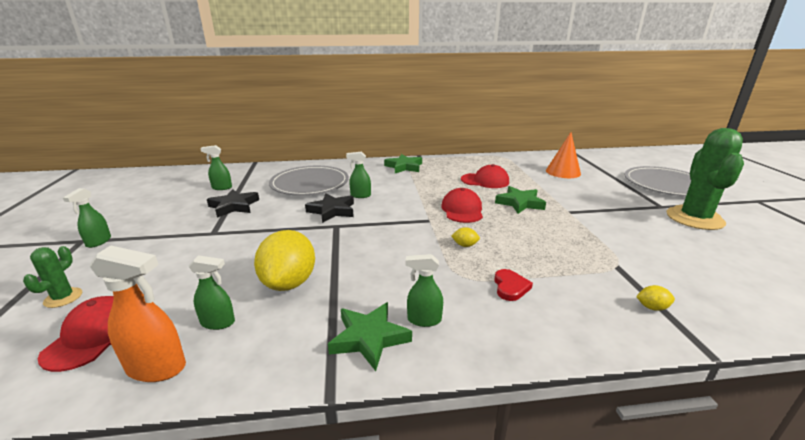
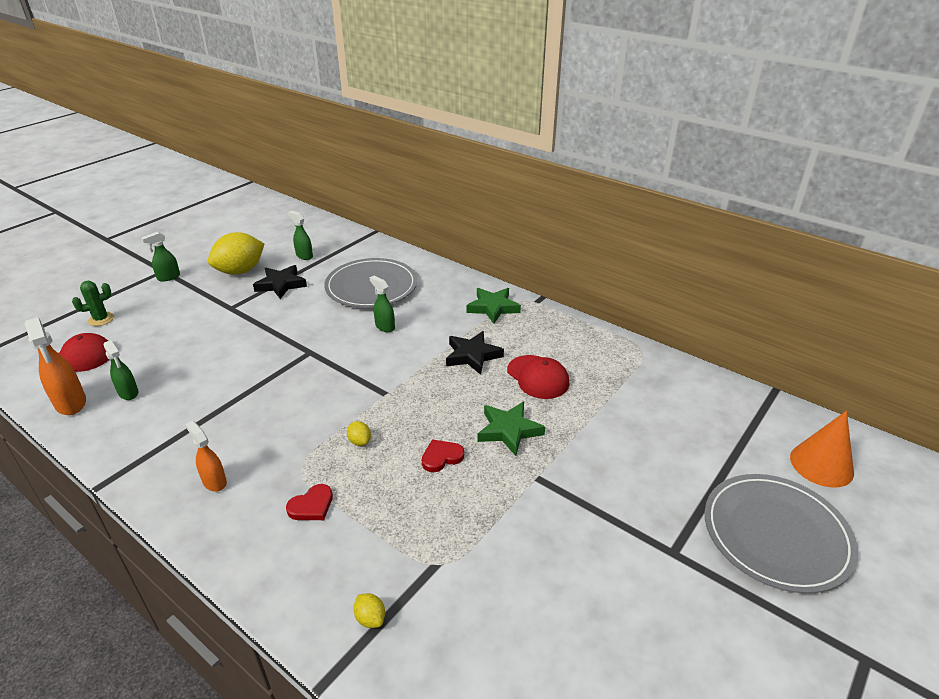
camera: 45 degrees right, 10 degrees up
(289, 283) = (200, 388): yellow lemon -> yellow lemon (240, 271)
(332, 211) = (334, 332): black star -> black star (472, 355)
(369, 338) = (168, 468): green star -> none
(424, 320) = (214, 481): green spray bottle -> orange spray bottle
(462, 210) = (436, 401): red cap -> none
(518, 228) = (441, 457): none -> red heart
(563, 172) = (667, 421): orange cone -> orange cone (821, 464)
(694, 218) = (672, 598): green cactus -> none

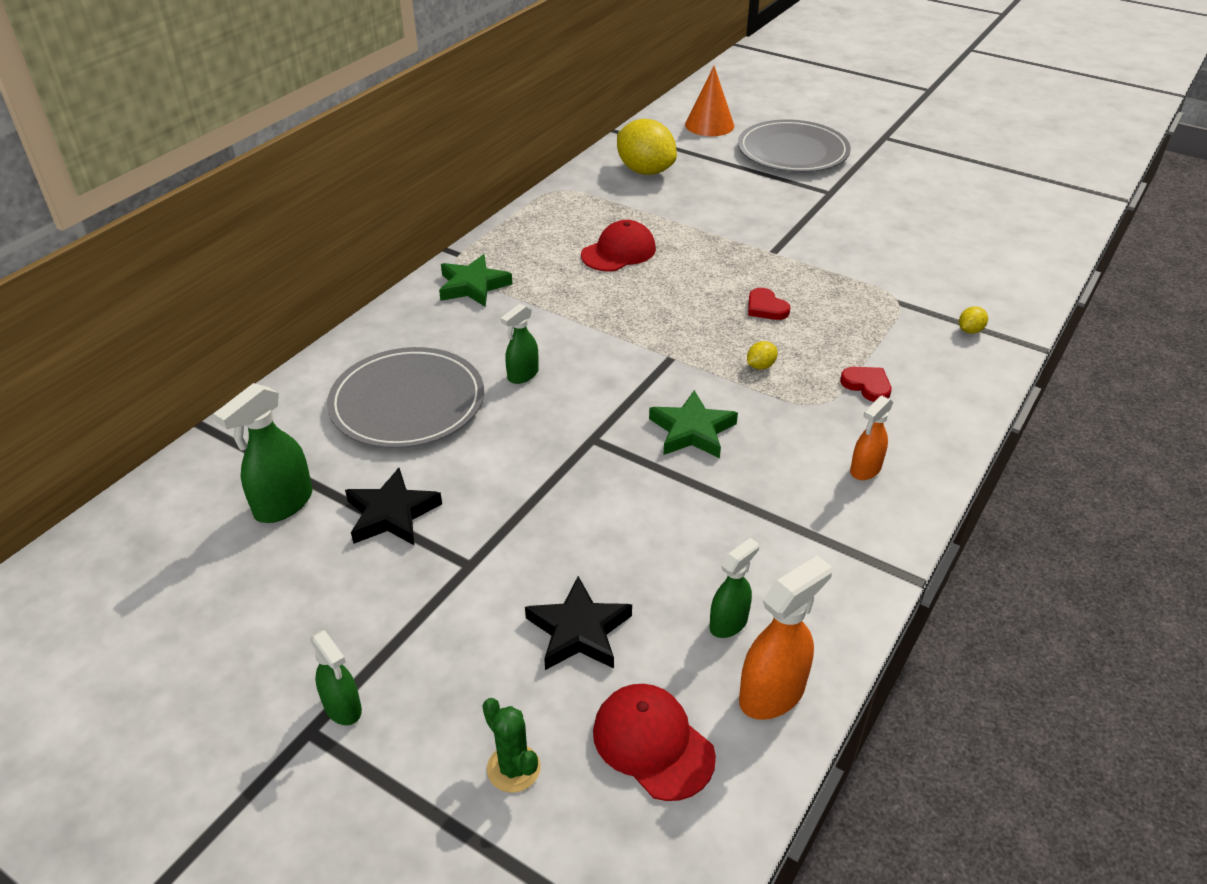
camera: 95 degrees left, 5 degrees up
(240, 271) = (331, 587): yellow lemon -> yellow lemon (645, 171)
(304, 256) = (283, 504): green spray bottle -> green spray bottle, size x1.56
(472, 355) = (583, 297): black star -> black star (579, 631)
(509, 430) = (712, 268): green star -> green star (692, 431)

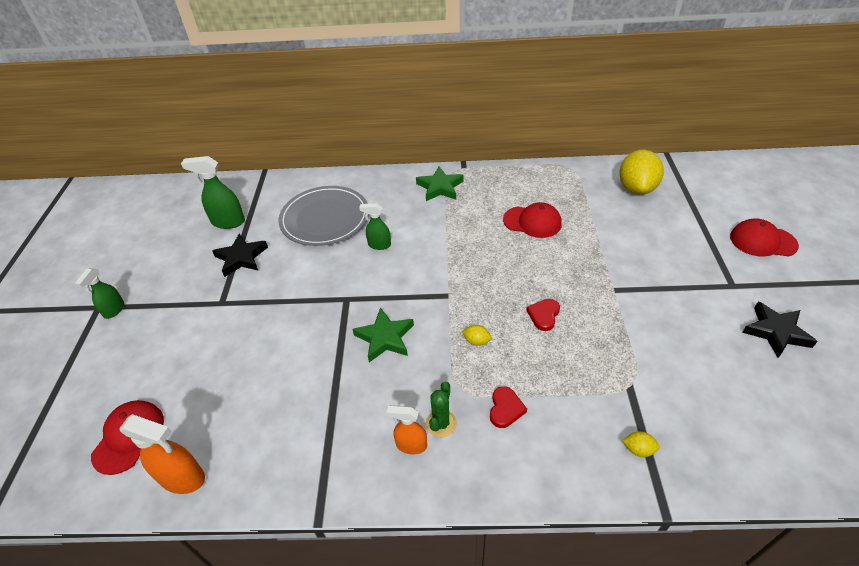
camera: 60 degrees right, 5 degrees up
(513, 768) = (96, 388): green cactus -> green cactus (441, 423)
(579, 631) = (195, 368): black star -> black star (776, 332)
(709, 125) = (736, 187): orange cone -> none
(729, 623) = (229, 431): green spray bottle -> none
(793, 151) = (762, 241): grey plate -> red cap

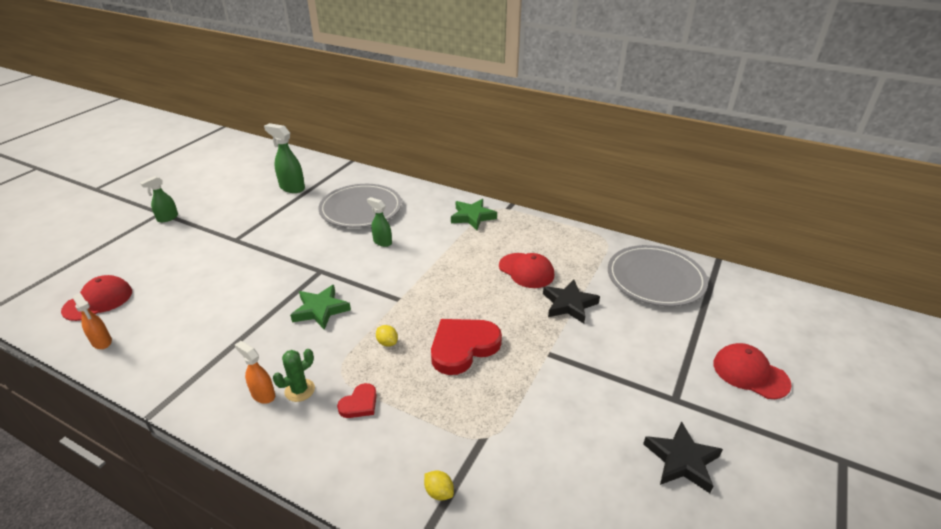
camera: 25 degrees right, 10 degrees down
(183, 478) = (102, 342): orange spray bottle -> orange spray bottle, size x0.64
(241, 258) = (277, 215): black star -> black star (569, 304)
(544, 315) = (463, 347): red heart -> red heart, size x1.99
(636, 188) = (655, 278): yellow lemon -> grey plate

